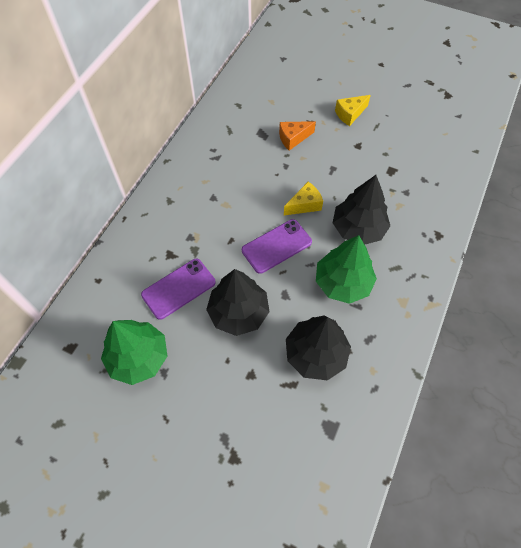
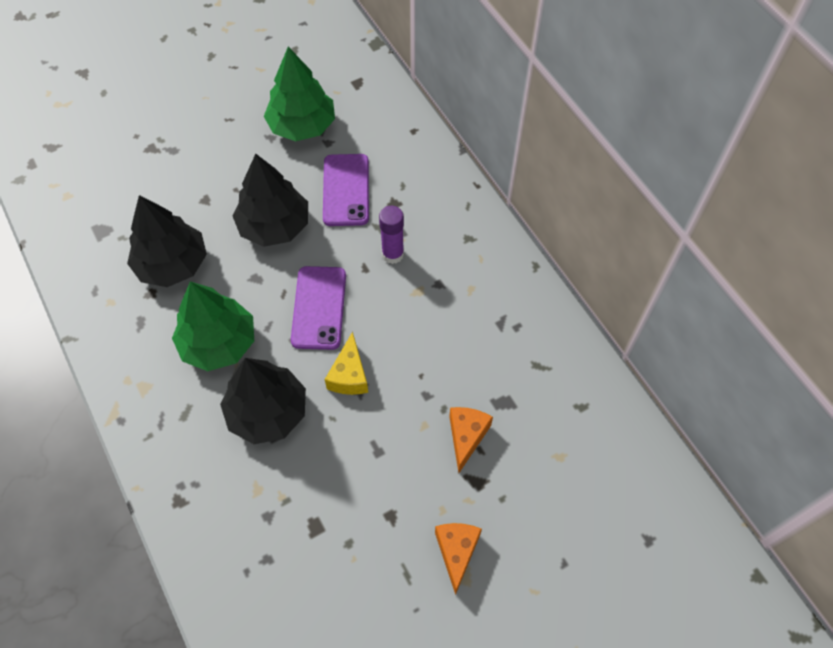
camera: 125 degrees right, 0 degrees up
(210, 232) = (393, 254): none -> purple glue stick
(350, 114) = (457, 552): yellow cheese -> orange cheese

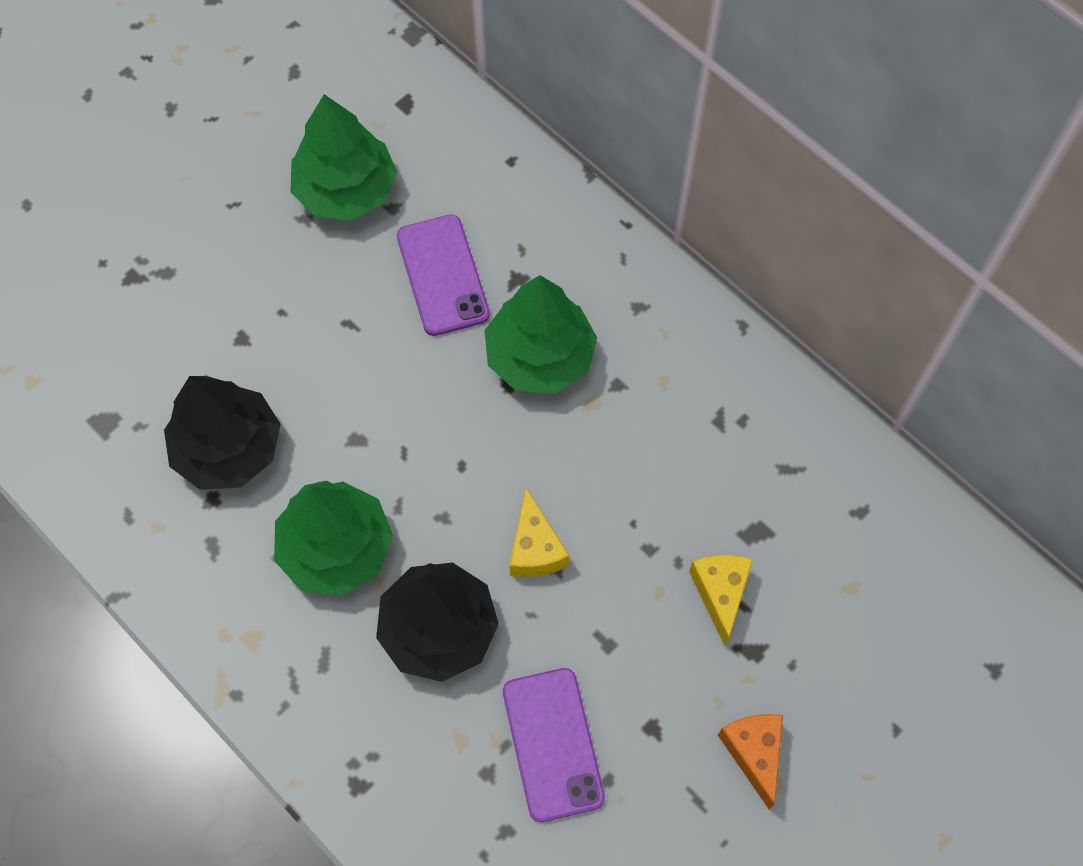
camera: 15 degrees left, 5 degrees up
(274, 226) = (357, 354): black tree -> none
(319, 308) = (461, 461): purple phone -> purple phone (553, 744)
(393, 254) = (540, 356): purple glue stick -> green tree
(466, 437) = (720, 593): orange cheese -> yellow cheese

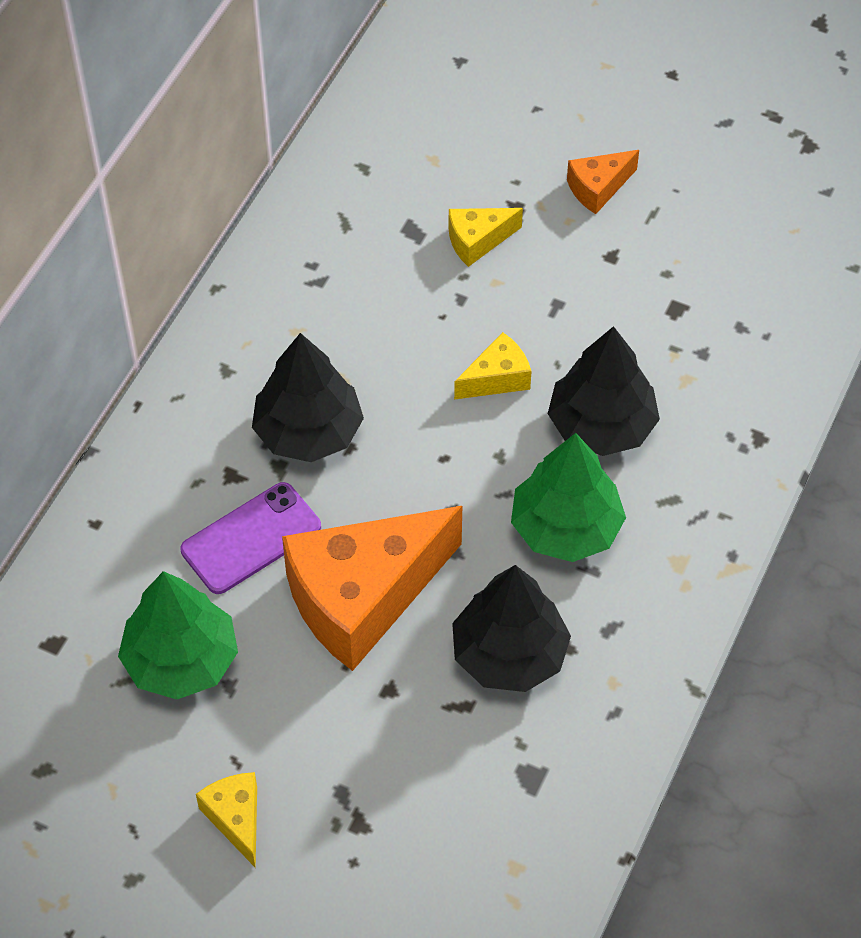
camera: 110 degrees left, 10 degrees down
(183, 190) = (236, 819): none -> yellow cheese
(342, 346) = (362, 597): none -> orange cheese
(540, 356) = (308, 431): green tree -> black tree
(553, 744) = (657, 316): purple phone -> none

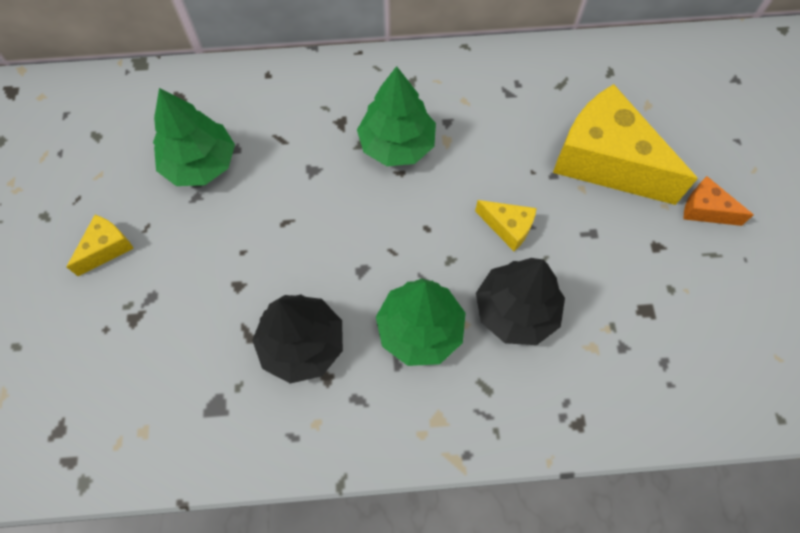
camera: 60 degrees right, 10 degrees up
(251, 538) = (303, 155): purple phone -> none
(308, 431) = (397, 144): black tree -> green tree
(362, 597) = (296, 236): orange cheese -> none
(477, 241) = (605, 161): yellow cheese -> yellow cheese, size x2.20

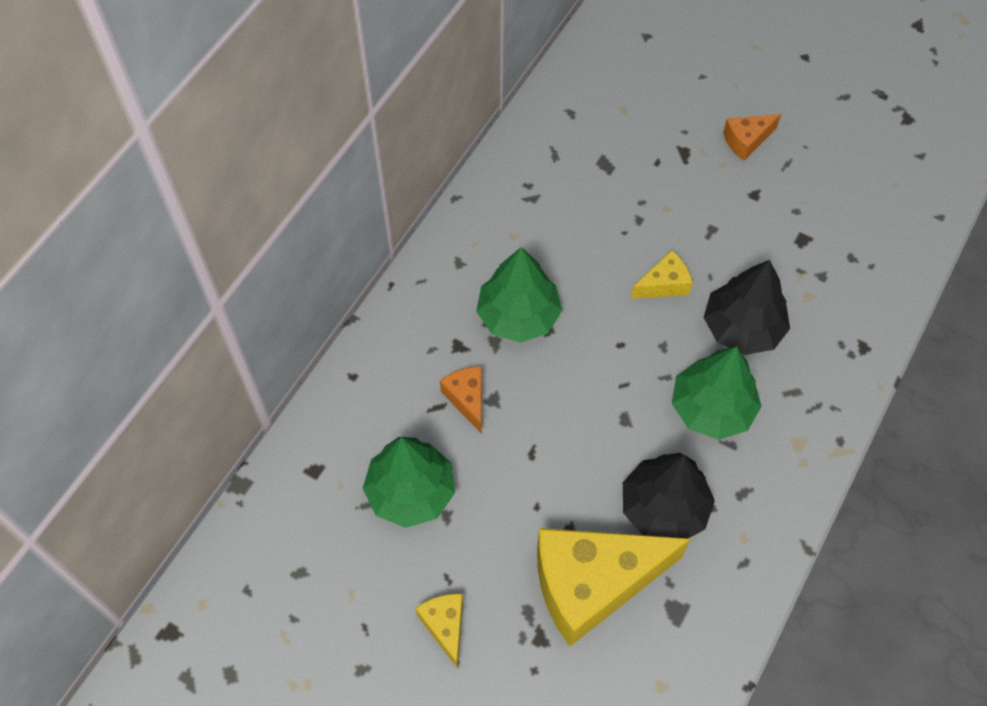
camera: 55 degrees left, 5 degrees down
(300, 153) = (467, 399): none -> orange cheese
(605, 161) = (653, 175): yellow cheese -> yellow cheese (592, 584)

